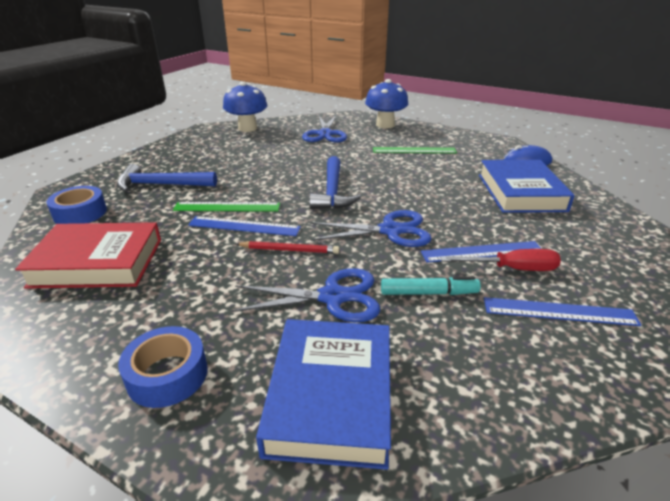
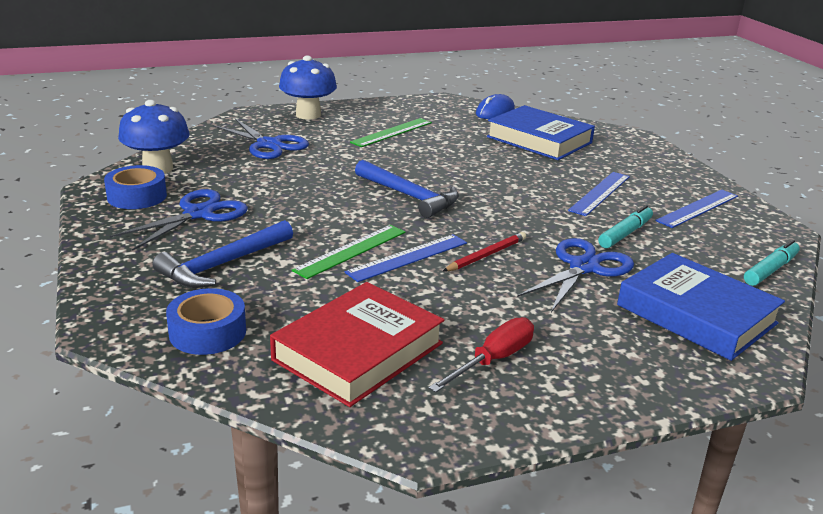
camera: 50 degrees left, 5 degrees down
(167, 375) = (602, 368): blue tape -> blue tape (137, 196)
(390, 231) = (520, 206): blue scissors -> blue scissors (199, 214)
(509, 415) = (770, 270): none -> turquoise marker
(512, 269) = (634, 196): red screwdriver -> red screwdriver (493, 360)

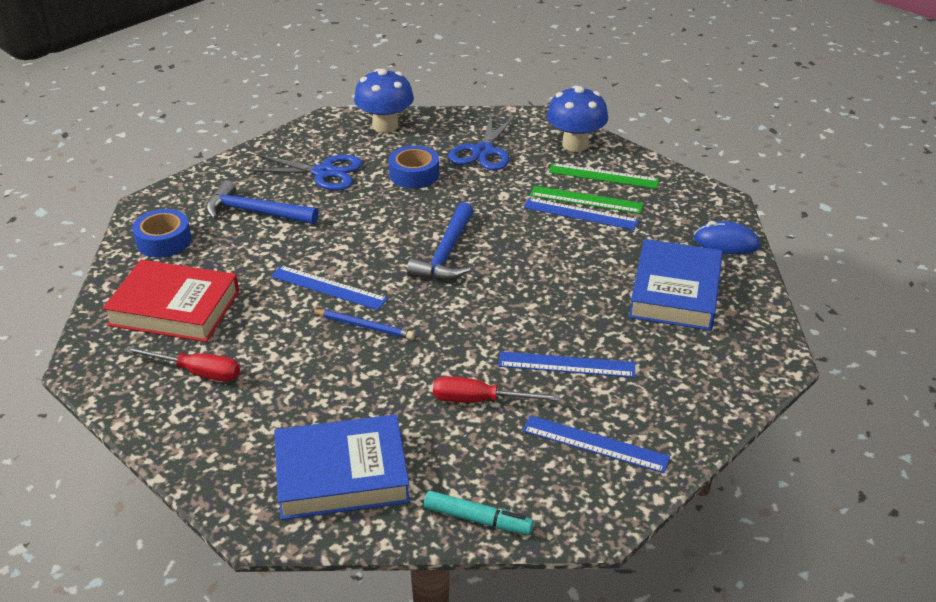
camera: 65 degrees right, 10 degrees up
(137, 196) = (330, 138): blue tape -> blue tape (414, 174)
(351, 251) = (318, 258): green ruler -> green ruler (603, 176)
(409, 139) = (580, 214): none -> blue ruler
(486, 255) = (364, 326): red pencil -> blue pencil
(583, 267) = (384, 387): blue scissors -> none
(625, 234) = (479, 400): turquoise marker -> red screwdriver
(696, 314) = (341, 474): blue book -> blue book turned 60 degrees clockwise

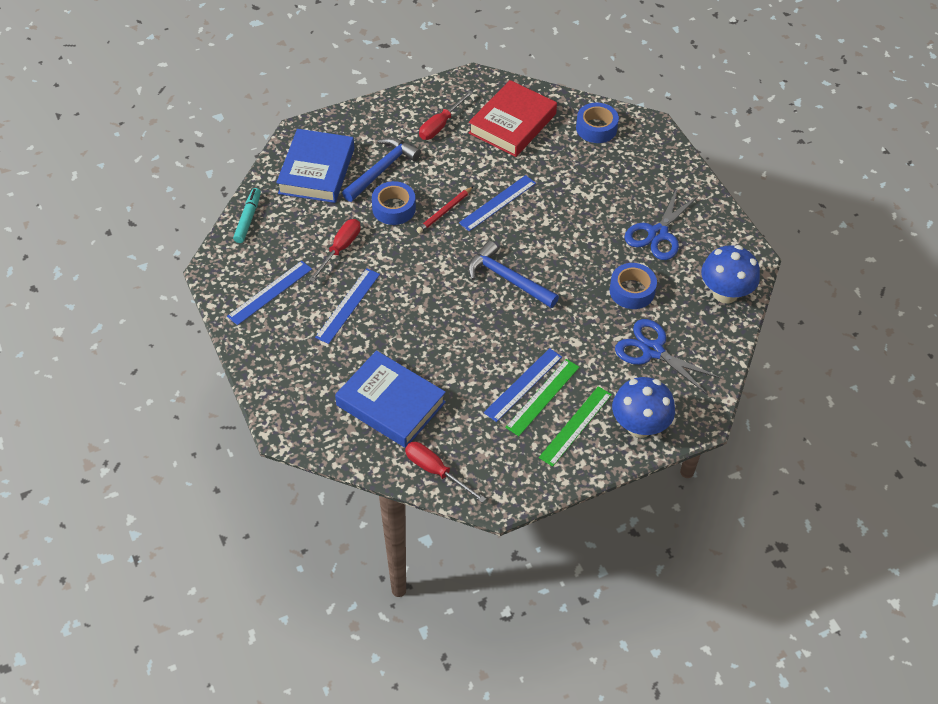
camera: 110 degrees right, 15 degrees up
(255, 212) = (614, 182): blue hammer -> blue hammer (382, 169)
(364, 326) = (444, 211): blue pencil -> red pencil
(380, 372) = (394, 208): none -> blue tape
(477, 519) = (248, 219): turquoise marker -> turquoise marker turned 150 degrees clockwise
(726, 242) = (435, 471): blue mouse -> red screwdriver

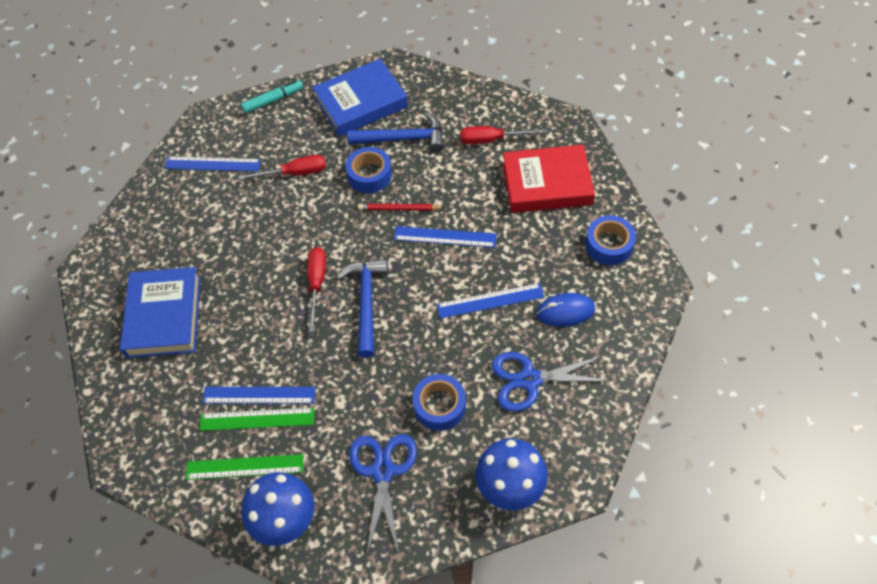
camera: 55 degrees right, 5 degrees up
(348, 305) = (241, 218): blue ruler -> blue ruler (490, 301)
(435, 471) = (118, 395): red screwdriver -> red screwdriver (317, 284)
(625, 183) = (565, 311): none -> blue mouse

